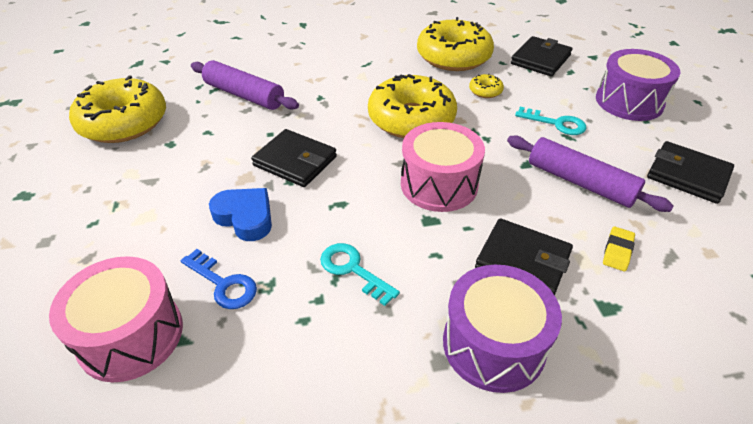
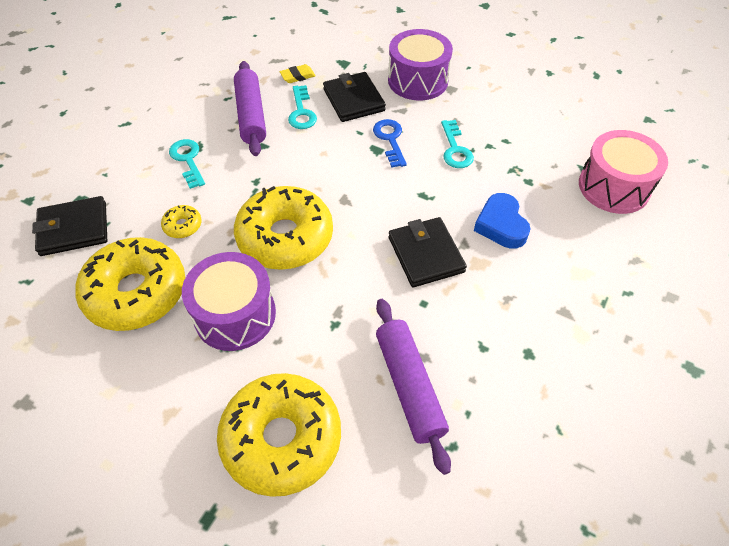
camera: 140 degrees left, 10 degrees up
(123, 122) = (570, 428): yellow donut -> yellow donut (282, 439)
(223, 284) = (542, 186): blue key -> blue key (390, 140)
(439, 184) = (340, 168): pink drum -> none
(547, 213) = (301, 112): none -> turquoise key
(629, 102) = (104, 142): purple drum -> purple drum (235, 314)
(687, 175) = (183, 82): black wallet -> none

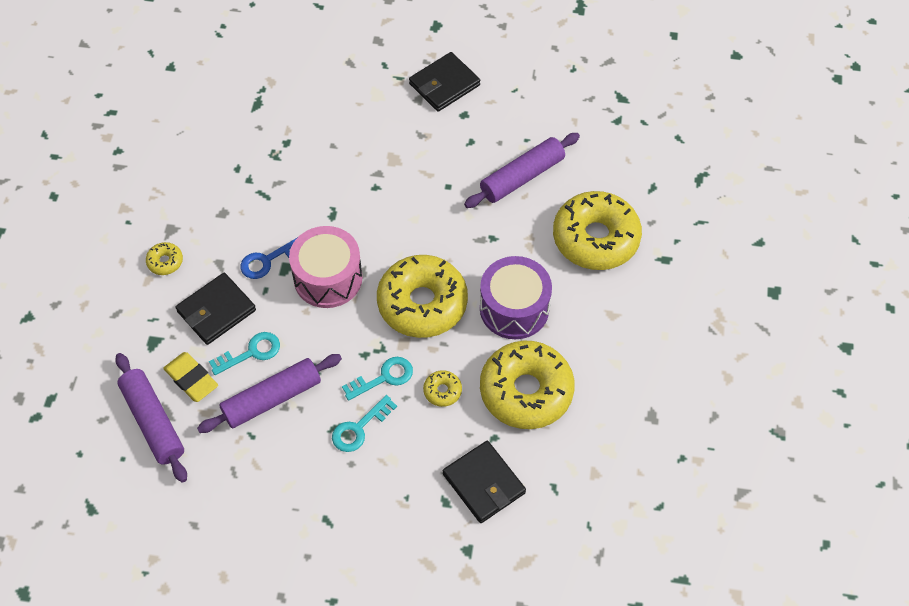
camera: 110 degrees left, 5 degrees up
(274, 52) = (153, 422): none -> purple rolling pin
(297, 76) = (191, 379): yellow eraser -> yellow eraser, size x1.50
(418, 80) = (165, 262): purple drum -> yellow donut
(426, 254) = (399, 196): black wallet -> black wallet (444, 84)
(455, 149) = (263, 205): turquoise key -> turquoise key (384, 377)
(501, 225) = (346, 152): blue heart -> none
(614, 187) = (272, 83): pink drum -> pink drum (328, 278)

